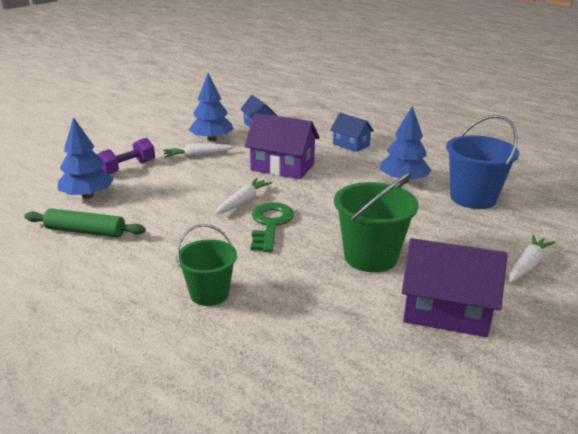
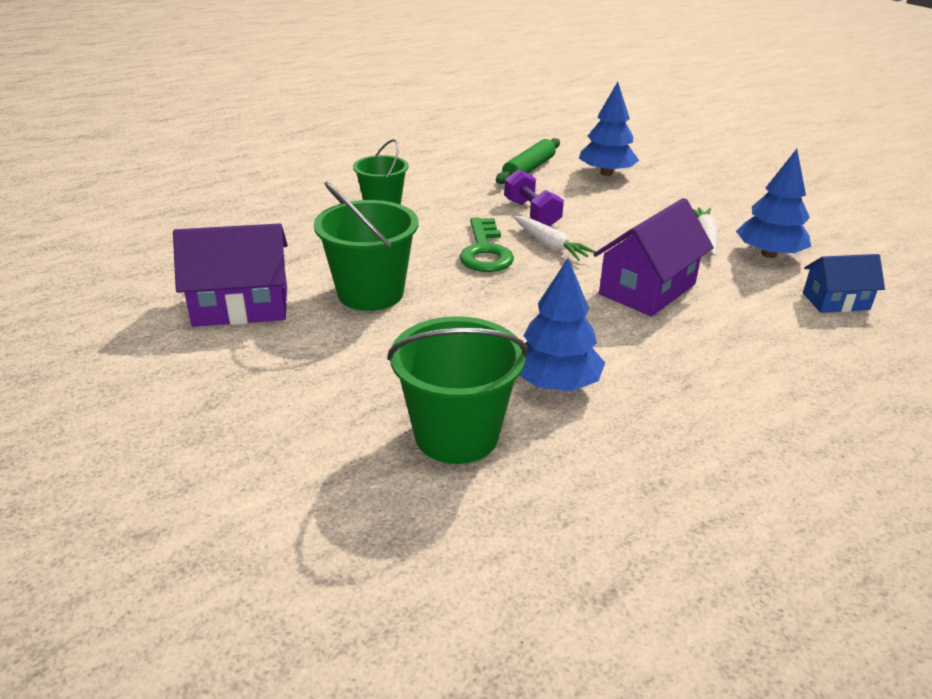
camera: 110 degrees right, 5 degrees up
(127, 168) = (674, 195): purple dumbbell -> purple dumbbell (531, 213)
(270, 224) = (485, 251): green key -> green key turned 60 degrees clockwise
(351, 145) = (732, 375): blue house -> none
(446, 311) = (241, 306): purple house -> purple house turned 45 degrees clockwise
(473, 198) = (456, 435): blue bucket -> green bucket
(527, 265) = (252, 399): white carrot -> none

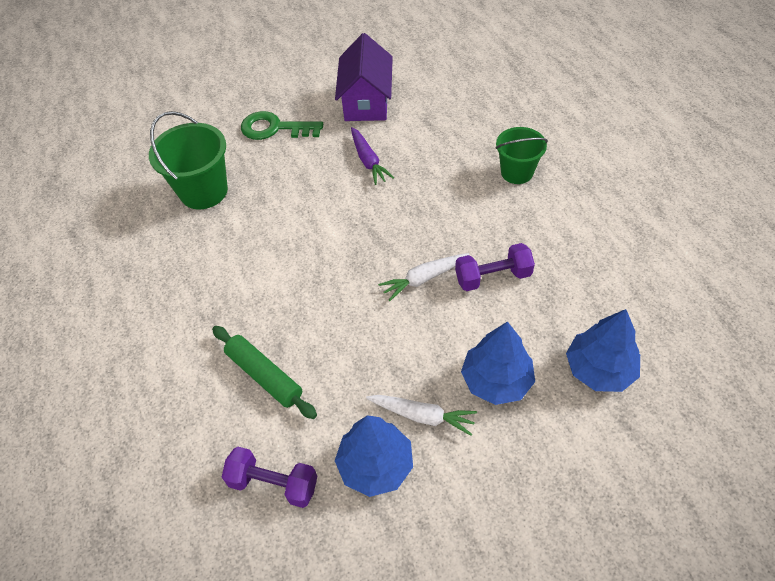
camera: 105 degrees right, 20 degrees up
(370, 293) = (368, 161): green bucket -> purple carrot
(485, 251) = (420, 232): green key -> green key (274, 128)
(528, 169) = (608, 294): green rolling pin -> green rolling pin (265, 375)
(555, 383) = (232, 244): blue tree -> blue tree (496, 380)
(647, 289) = (333, 332): purple house -> none
(836, 301) = (273, 483): blue house -> purple dumbbell

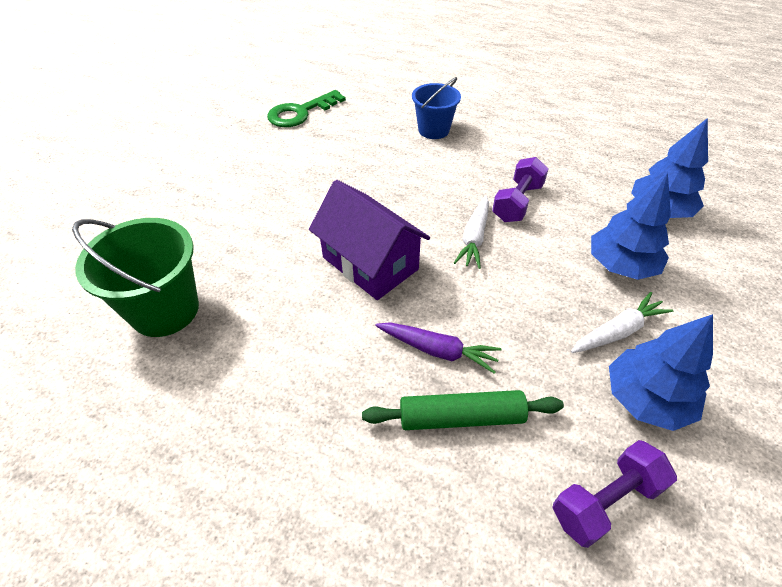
camera: 50 degrees left, 5 degrees down
(274, 128) = (176, 212): green key -> green key (300, 113)
(366, 101) = (244, 147): purple house -> purple house (370, 263)
(368, 161) = (307, 186): purple carrot -> purple carrot (437, 350)
(517, 172) = (433, 130): green bucket -> blue bucket

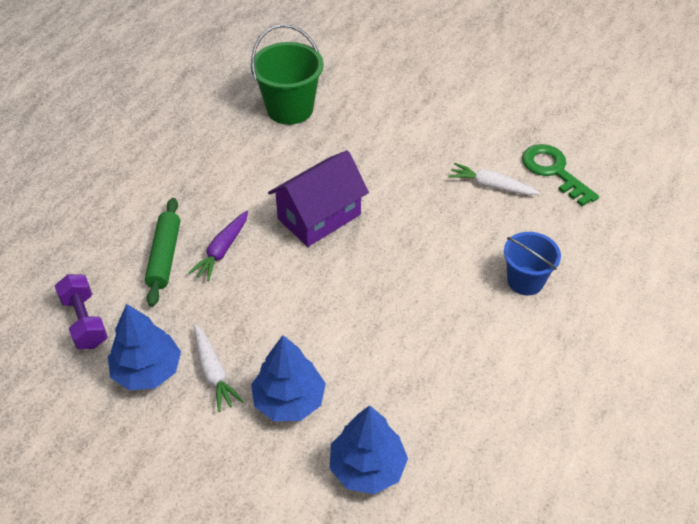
camera: 95 degrees right, 0 degrees up
(474, 237) = (342, 291): white carrot -> white carrot (491, 186)
(517, 202) = (390, 335): purple dumbbell -> none

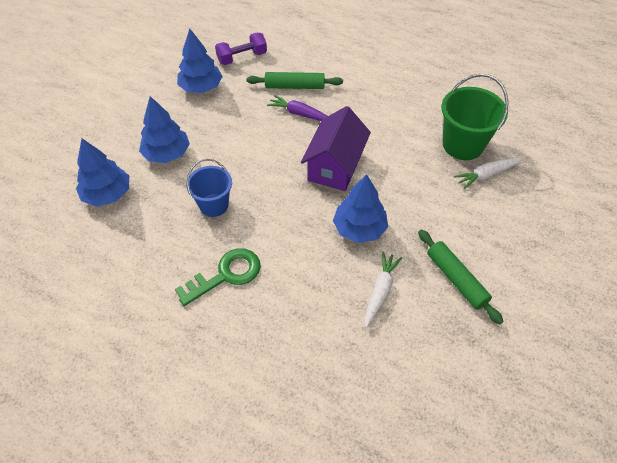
camera: 90 degrees right, 5 degrees up
(213, 372) = (195, 117): white carrot -> white carrot (486, 175)
(319, 216) = (335, 166): purple house -> purple house turned 60 degrees clockwise
(413, 198) = (359, 228): none -> blue tree
(470, 132) = (456, 279): none -> green rolling pin
(525, 281) = (261, 307): blue bucket -> blue bucket (214, 205)
(553, 171) = (407, 350): green key -> green key (226, 274)

